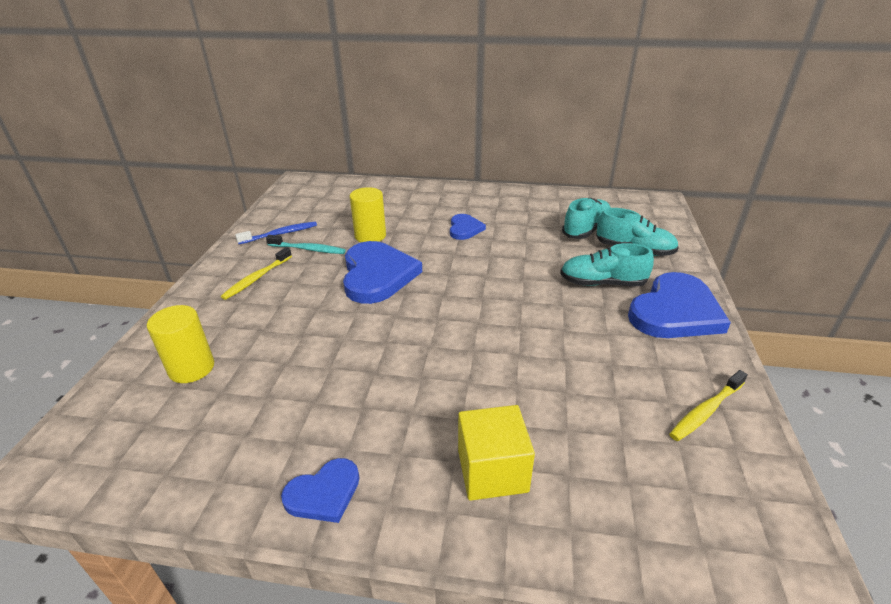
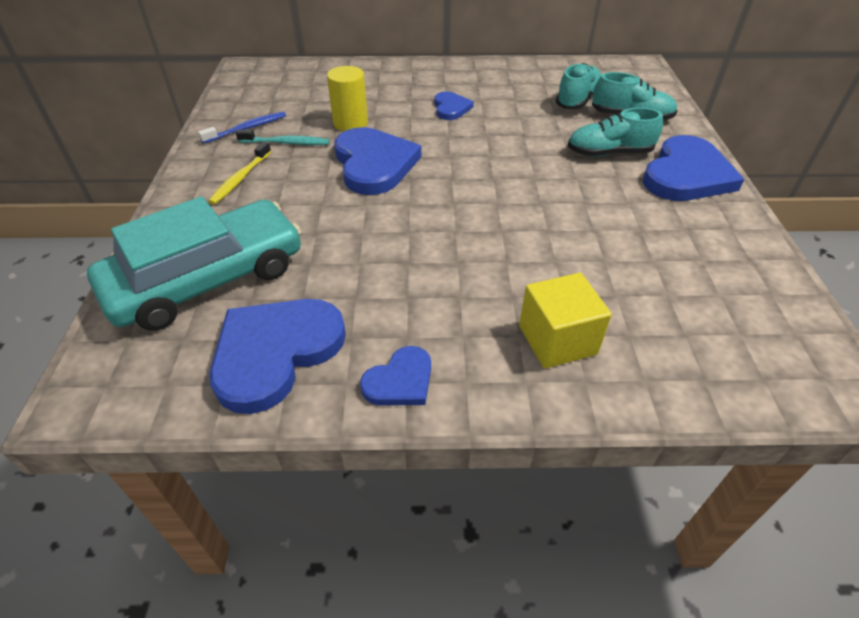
camera: 10 degrees left, 10 degrees up
(191, 368) = (207, 279): yellow cylinder -> turquoise car
(221, 447) = (275, 352): none -> blue heart
(706, 411) = (737, 264): yellow toothbrush -> none

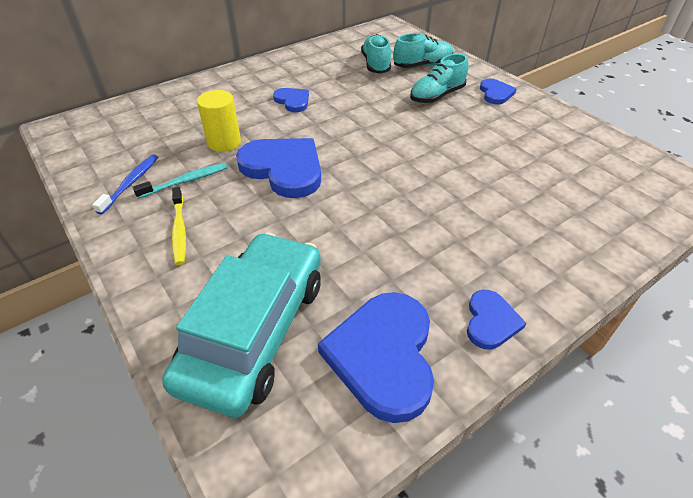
camera: 35 degrees left, 0 degrees up
(557, 340) = (546, 237): yellow cube -> none
(686, 175) = (495, 93): blue heart -> blue heart, size x0.52

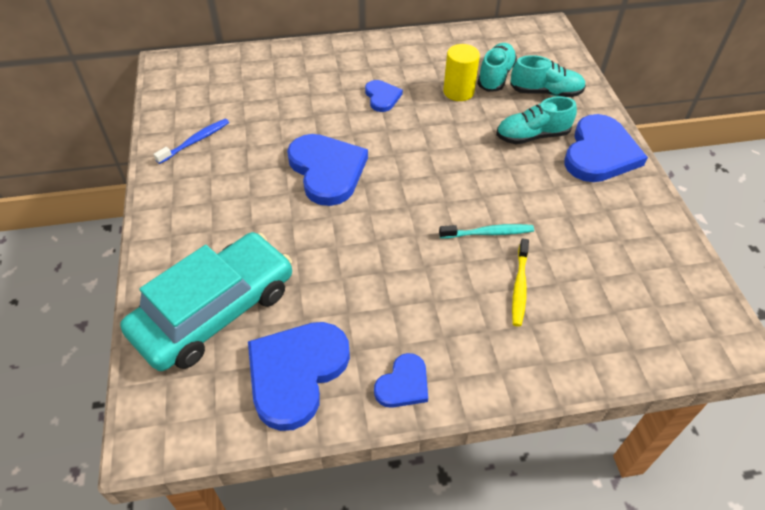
camera: 25 degrees right, 5 degrees up
(179, 230) = (208, 201): yellow toothbrush -> yellow toothbrush (519, 287)
(185, 181) = (239, 154): turquoise toothbrush -> turquoise toothbrush (488, 233)
(224, 142) = (292, 125): yellow cylinder -> yellow cylinder (458, 92)
(495, 93) = (600, 153): blue heart -> blue heart, size x1.91

